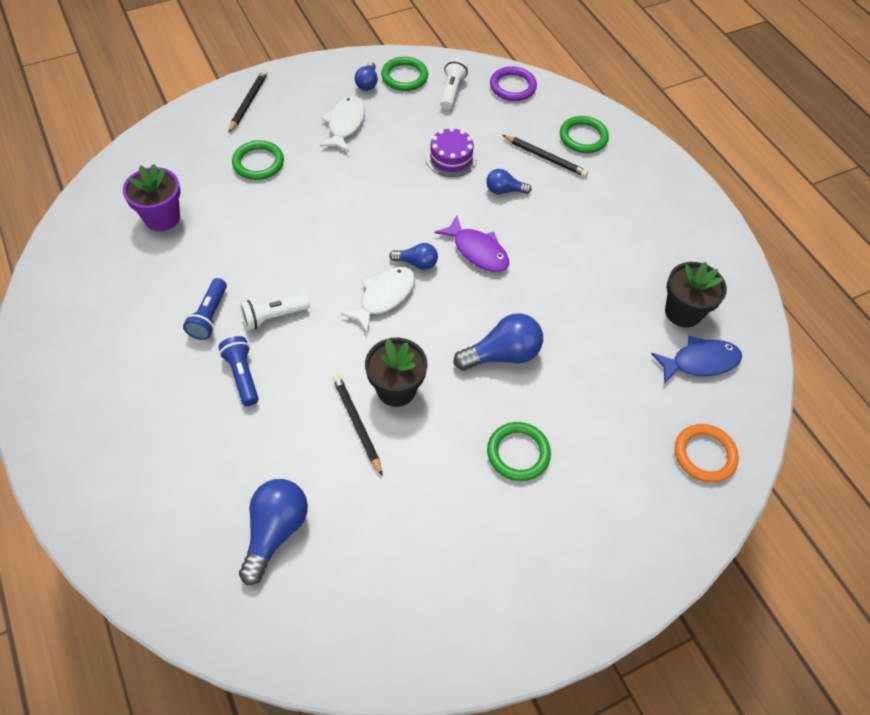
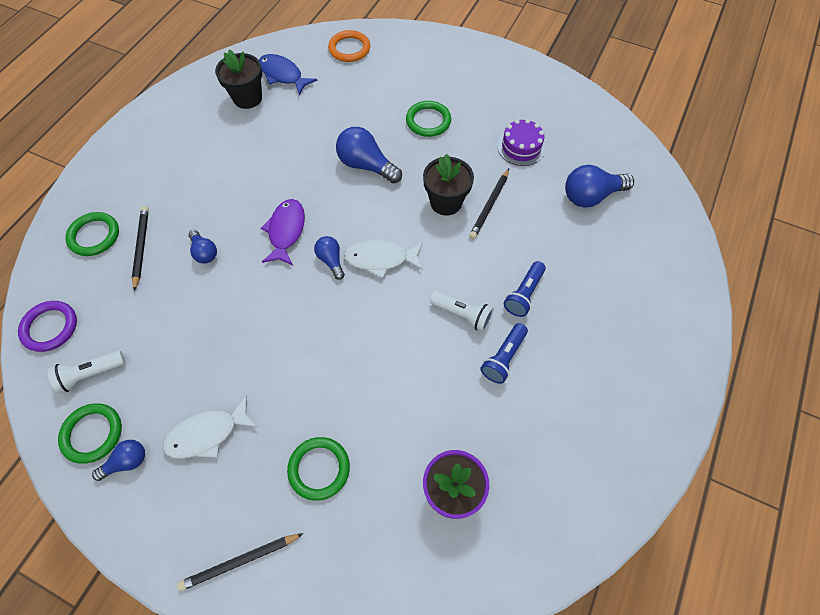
camera: 125 degrees left, 5 degrees up
(209, 316) = (503, 358): blue flashlight -> blue flashlight turned 150 degrees clockwise
(451, 158) = (191, 313): purple cake -> purple cake (521, 147)

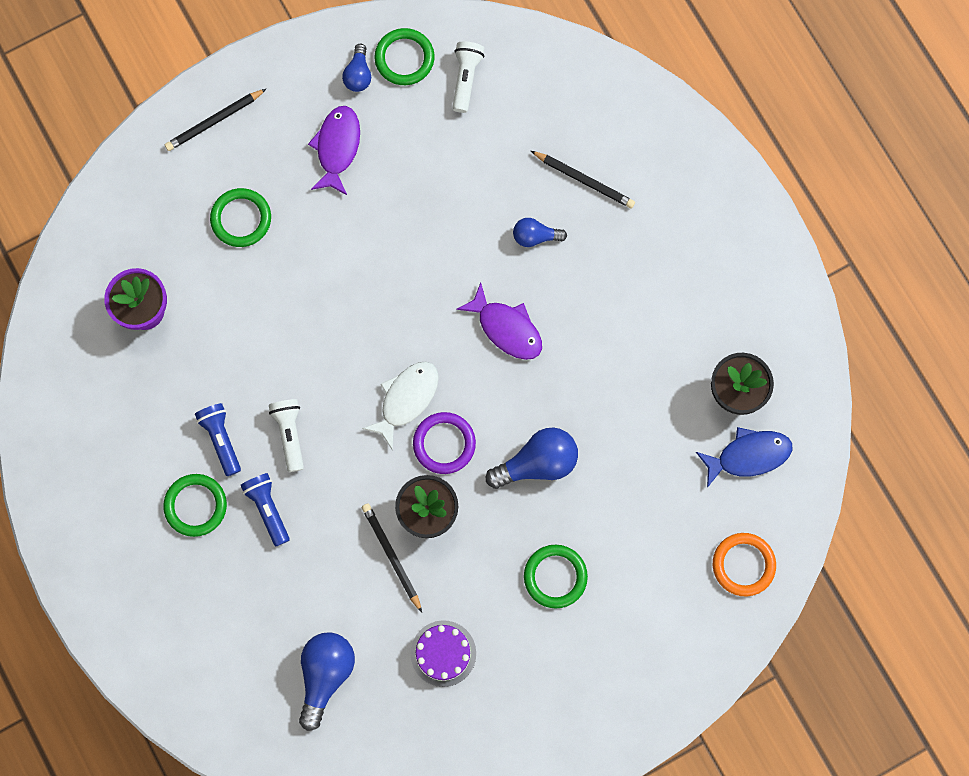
camera: 125 degrees right, 15 degrees up
(50, 327) = (543, 63): purple ring -> purple ring (444, 444)
(94, 236) = (631, 143): green ring -> green ring (195, 505)
(207, 434) = (337, 147): white fish -> purple fish
(240, 561) = (214, 121): black pencil -> black pencil turned 135 degrees counterclockwise
(331, 260) = (439, 351): blue light bulb -> none
(462, 314) = (290, 434): white flashlight -> white flashlight turned 105 degrees clockwise

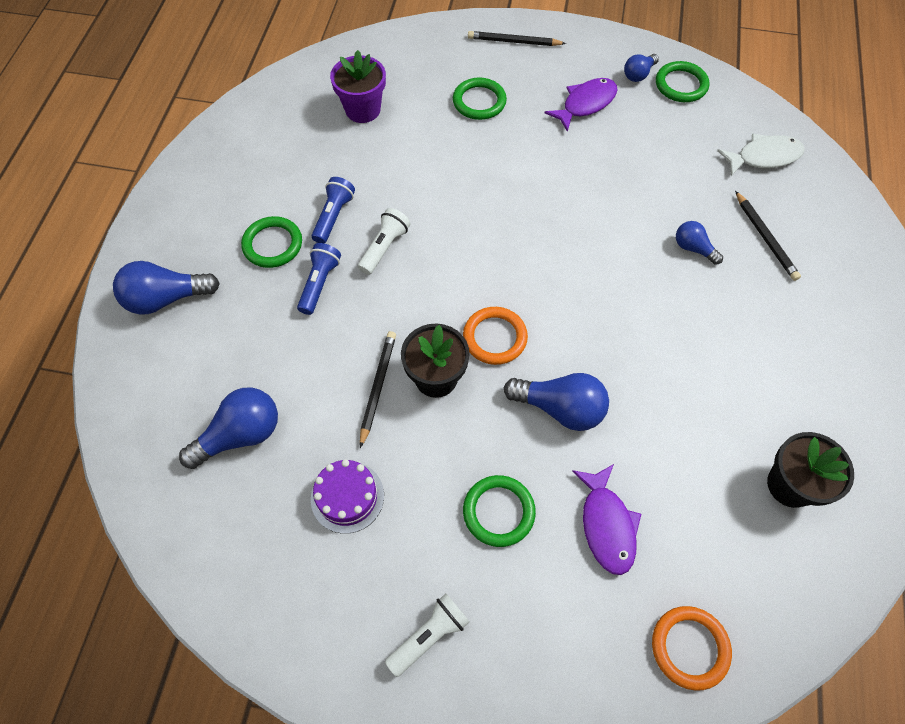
camera: 40 degrees right, 15 degrees down
(157, 622) = (166, 298): none -> blue light bulb
(406, 399) = (493, 286): white fish -> white fish (764, 157)
(444, 444) = (495, 337): purple ring -> orange ring
(466, 79) = (718, 122): white flashlight -> white flashlight (429, 636)
(506, 328) = (617, 293): purple fish -> purple fish (607, 525)
(748, 455) = (766, 549): blue fish -> none

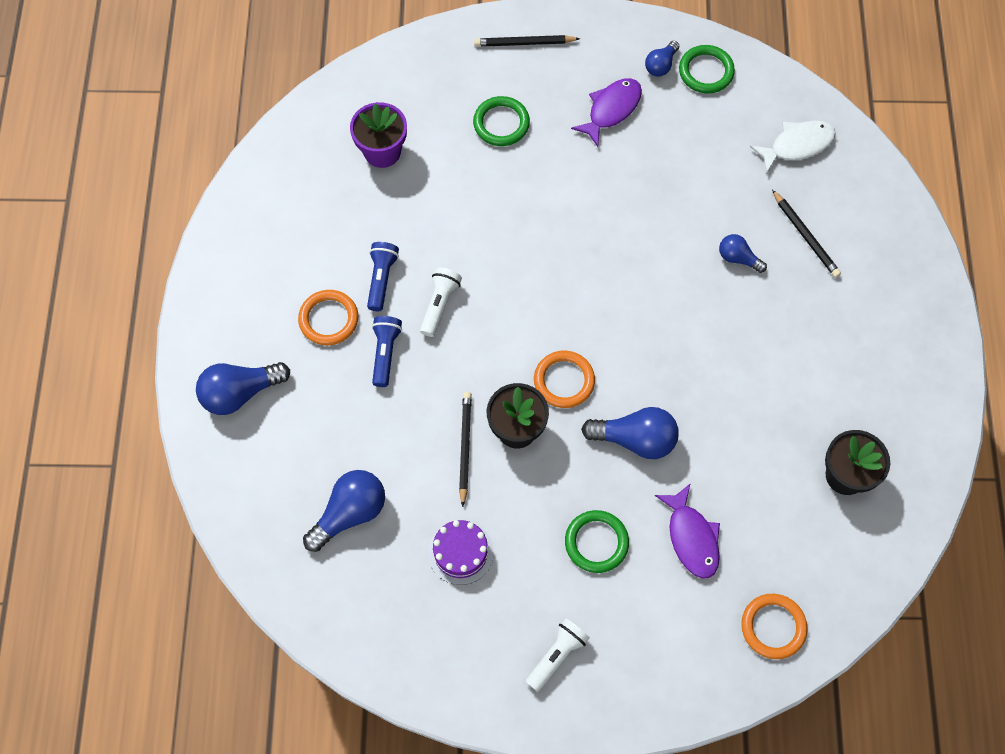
camera: 10 degrees left, 5 degrees up
(272, 244) = (328, 319): green ring -> orange ring

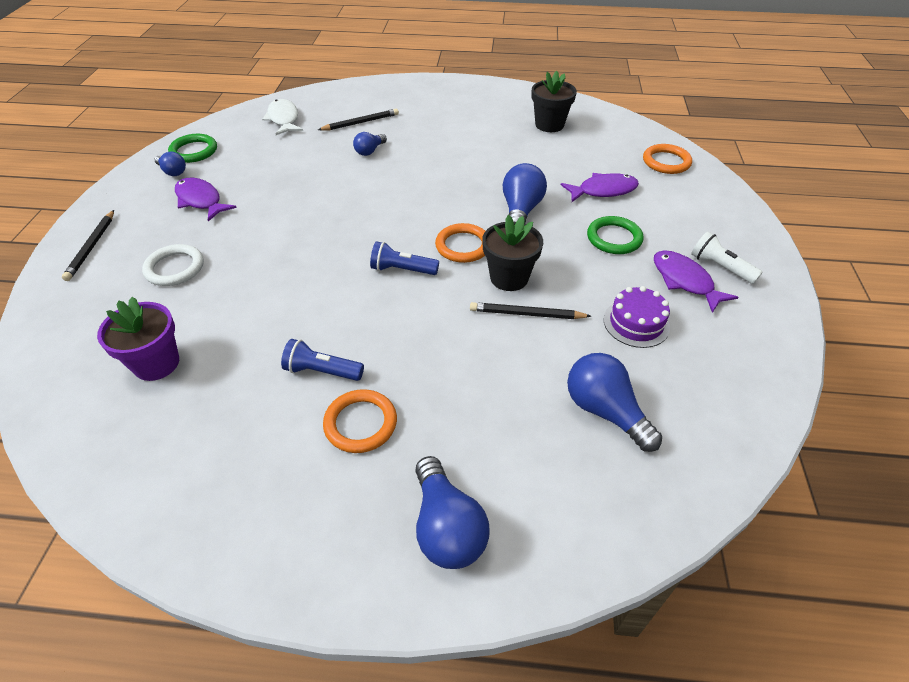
camera: 85 degrees left, 20 degrees down
(385, 353) = (414, 371): blue flashlight -> blue flashlight (402, 270)
(439, 305) = (366, 324): white flashlight -> none
(501, 123) = (175, 268): green ring -> white ring
(529, 611) = (684, 281): none -> purple fish

